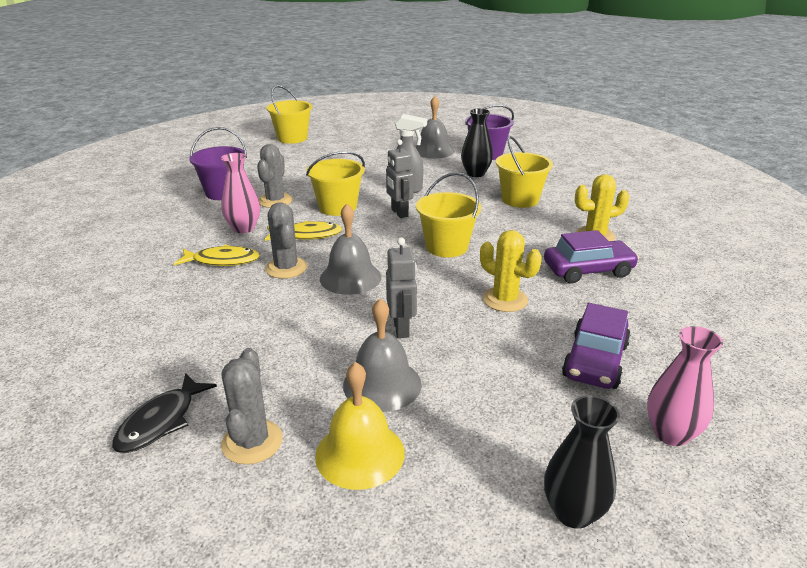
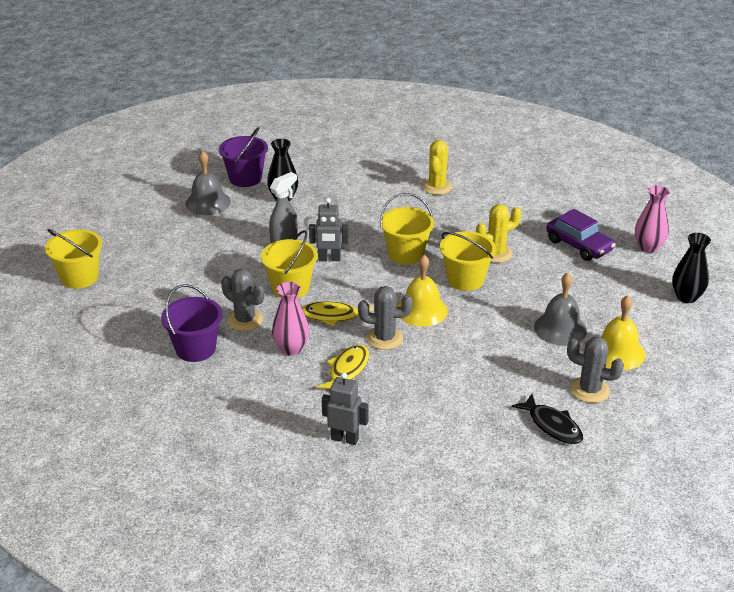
camera: 65 degrees left, 5 degrees up
(307, 235) = (333, 316): yellow fish -> yellow fish turned 105 degrees counterclockwise
(350, 277) = (421, 310): grey bell -> yellow bell
(401, 329) = (504, 305): grey robot -> grey robot (345, 439)
(520, 199) = (353, 195): yellow bucket -> yellow bucket (465, 279)
(588, 270) = (481, 208): purple car -> none

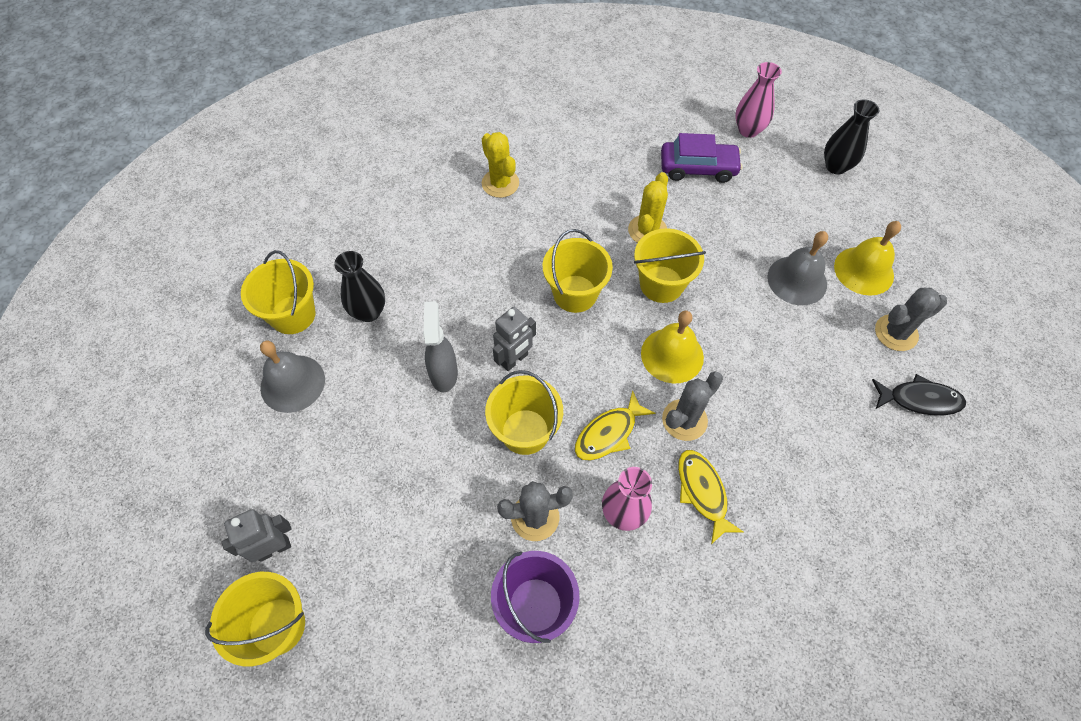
camera: 45 degrees left, 25 degrees up
(245, 178) = (293, 315): purple bucket -> yellow bucket
(345, 439) = (803, 581): grey robot -> grey robot (274, 548)

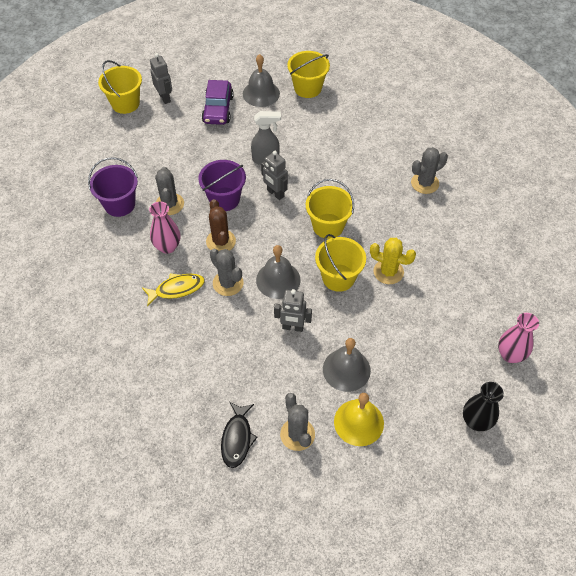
camera: 90 degrees right, 5 degrees down
(369, 312) = (310, 121): black vase -> none
(500, 183) = (425, 183): yellow cactus -> grey cactus
(525, 431) = (224, 199): yellow bucket -> purple bucket
(609, 433) = (221, 241): yellow fish -> brown cactus
(672, 355) = (278, 280): yellow bell -> grey bell
(698, 168) = (458, 311): purple car -> purple car (218, 109)
(746, 337) = (293, 327): none -> grey robot

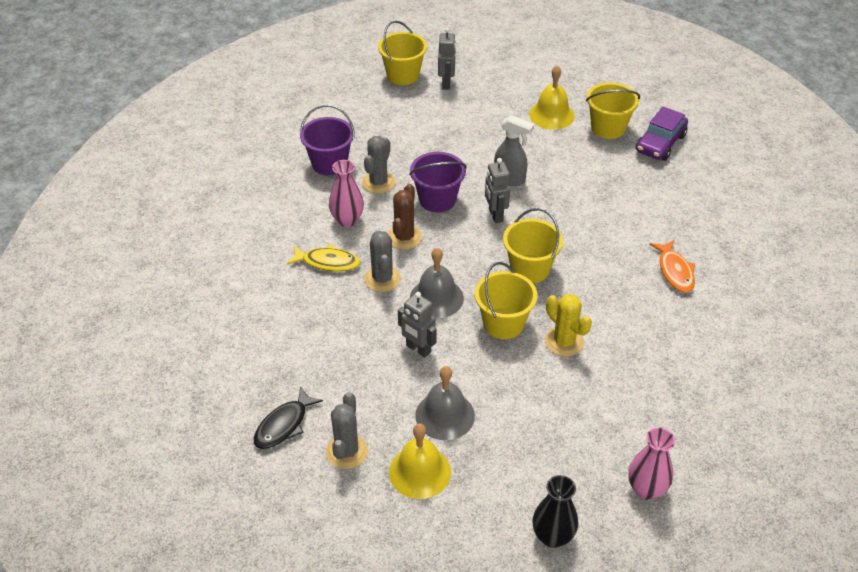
camera: 30 degrees right, 10 degrees down
(218, 109) = (494, 113): purple car -> purple car (660, 143)
(261, 93) = (551, 115): grey bell -> yellow bell
(425, 183) = (675, 271): grey cactus -> orange fish

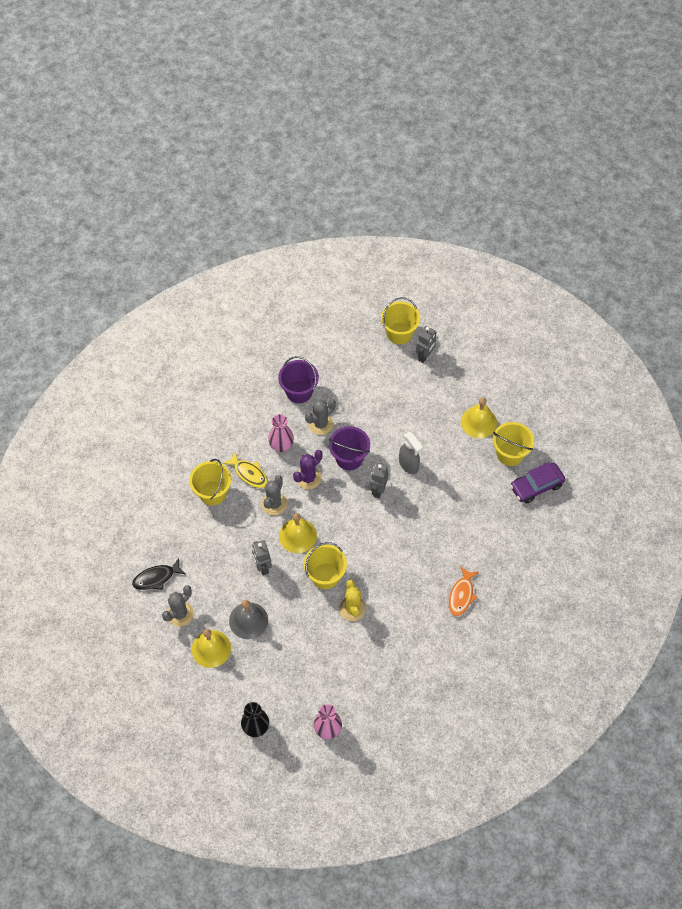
camera: 30 degrees right, 15 degrees up
(404, 237) = (308, 478): brown cactus -> purple cactus
(436, 298) = (298, 535): grey bell -> yellow bell
(530, 269) = (370, 544): yellow bucket -> yellow bucket (212, 493)

